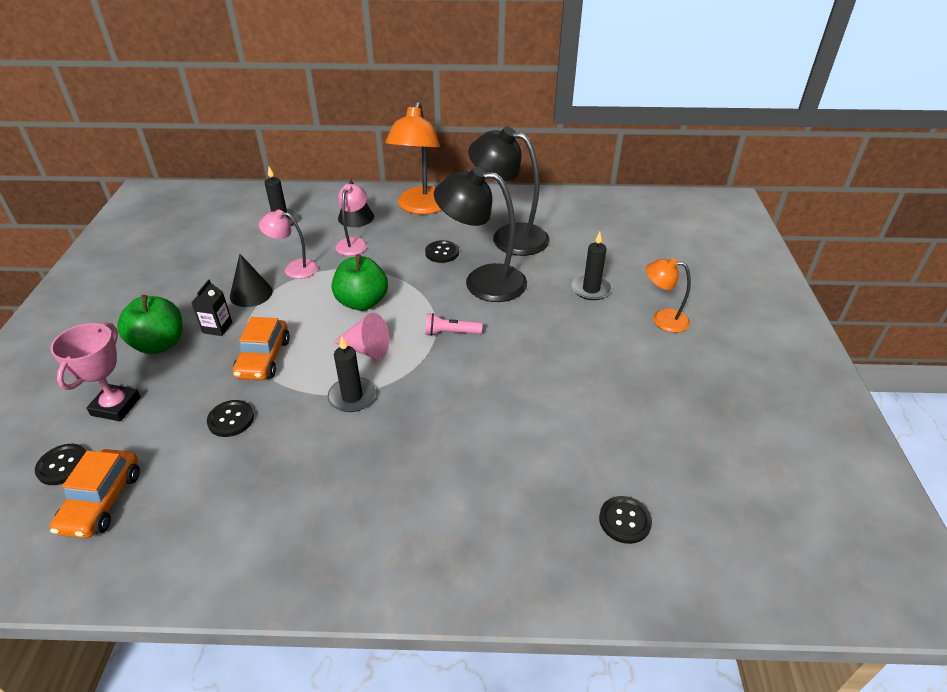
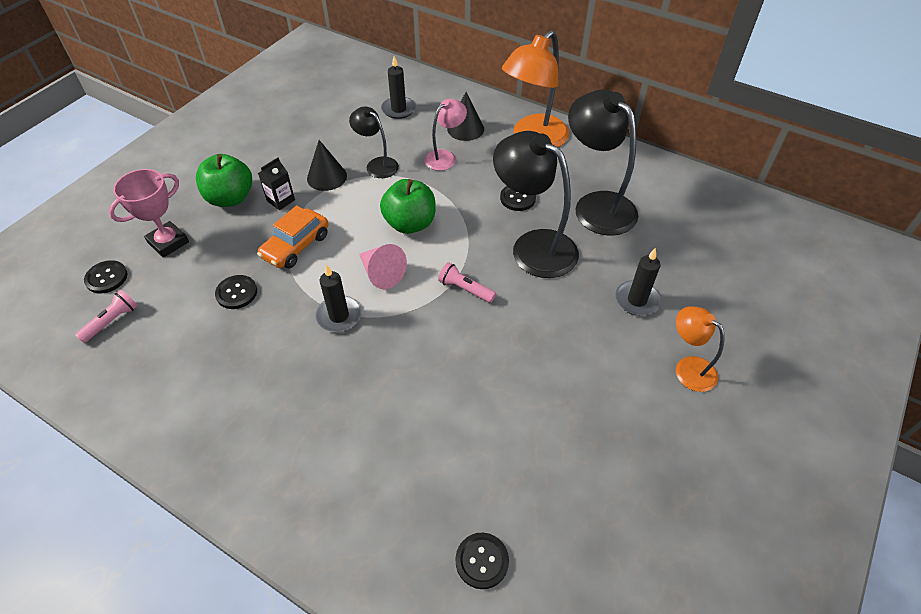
camera: 30 degrees right, 10 degrees up
(102, 501) = (112, 321): orange car -> pink flashlight
(294, 268) = (377, 164): pink lamp -> black lamp

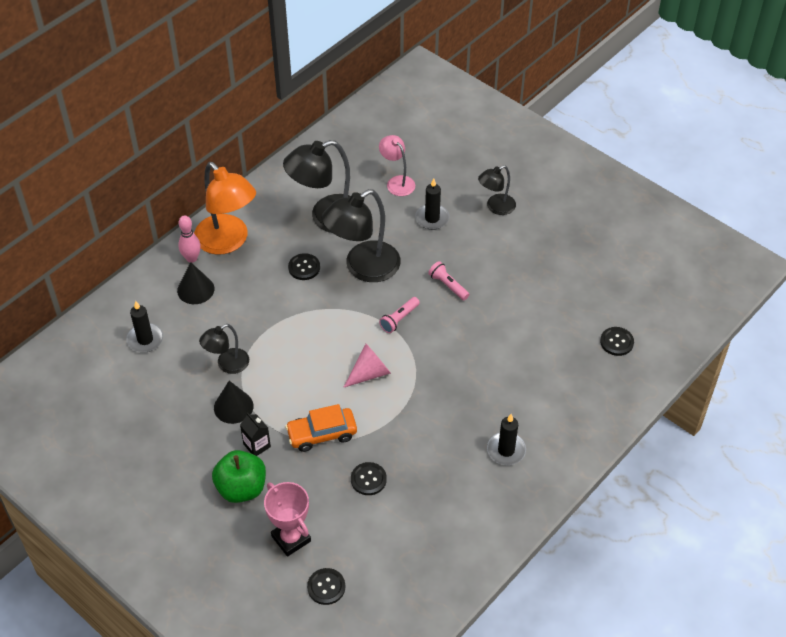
camera: 80 degrees left, 0 degrees up
(112, 321) = (381, 575): pink flashlight -> pink flashlight (448, 285)
(296, 246) = (322, 434): orange car -> orange car turned 120 degrees clockwise
(339, 316) = (409, 405): black candle -> black candle (506, 450)
(410, 223) = (315, 347): green apple -> none
(445, 157) = (232, 311): pink lamp -> pink lamp (397, 182)
(503, 119) = (191, 258): none -> pink bowling pin
(688, 368) = (496, 207): orange lamp -> black lamp

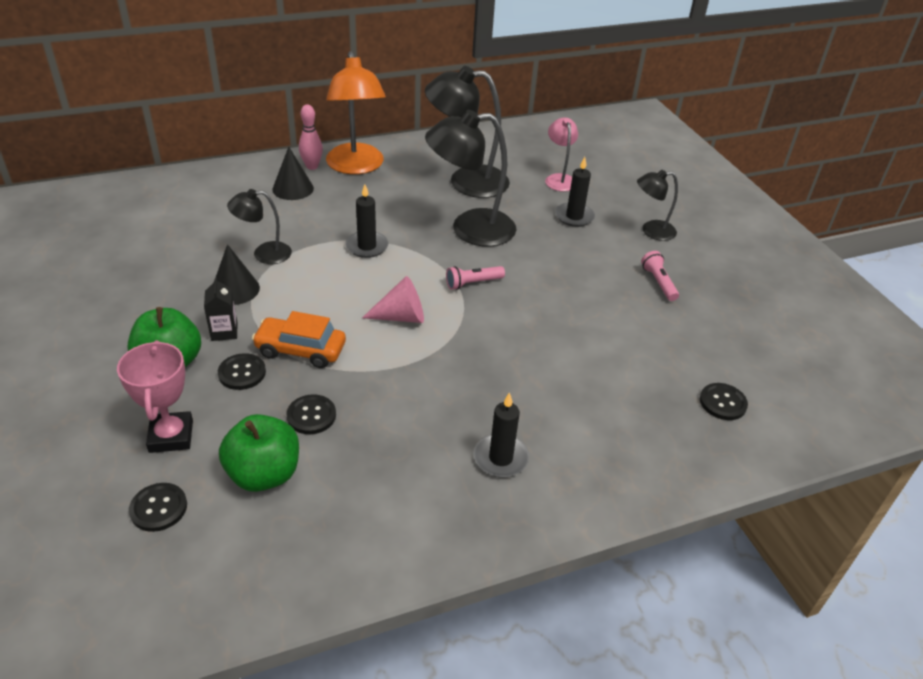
camera: 25 degrees right, 10 degrees down
(145, 339) = (209, 207): black candle -> black candle (367, 246)
(304, 267) = (410, 209): black button -> black button (242, 373)
(371, 533) = (264, 474): none -> green apple
(448, 285) = (549, 275): pink flashlight -> pink flashlight (658, 282)

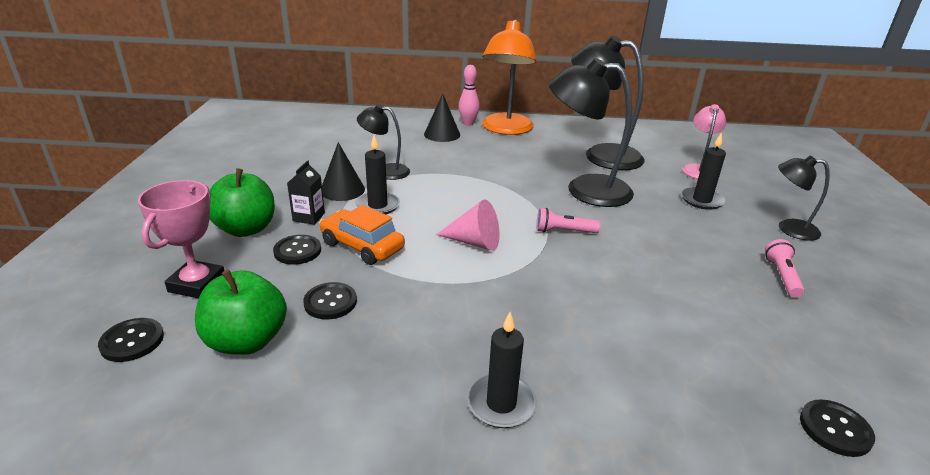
camera: 25 degrees right, 10 degrees down
(367, 246) = (478, 183): black candle -> black candle (377, 206)

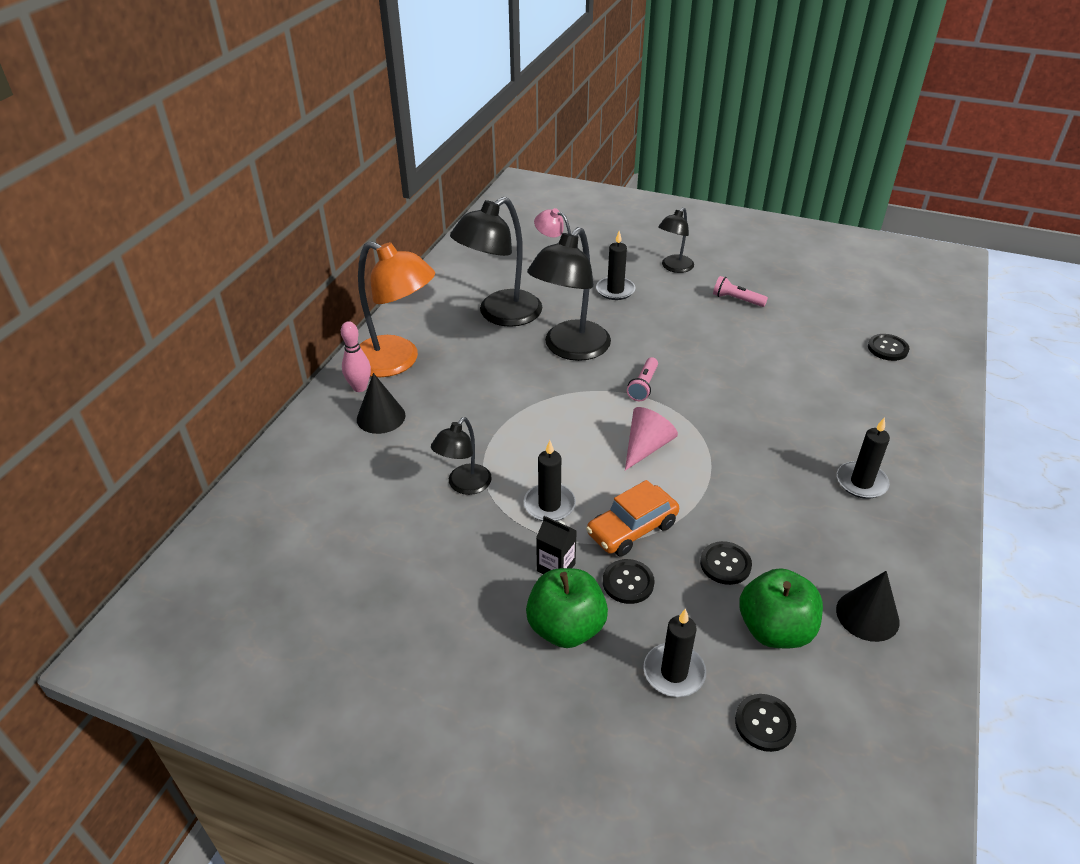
camera: 70 degrees left, 10 degrees up
(197, 284) = (674, 672): pink trophy -> black candle
(342, 190) = (498, 530): black cone -> black cone (867, 615)

